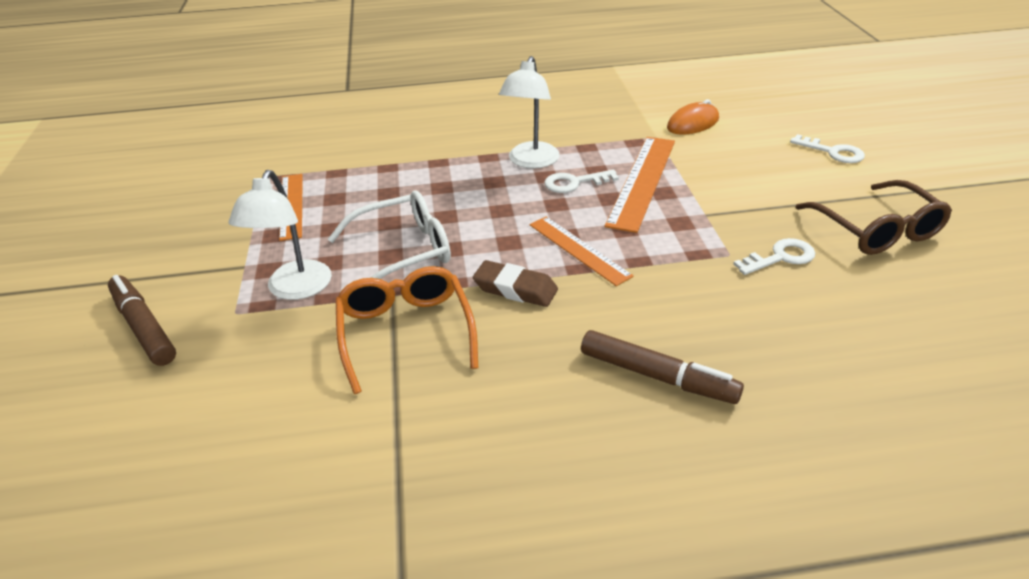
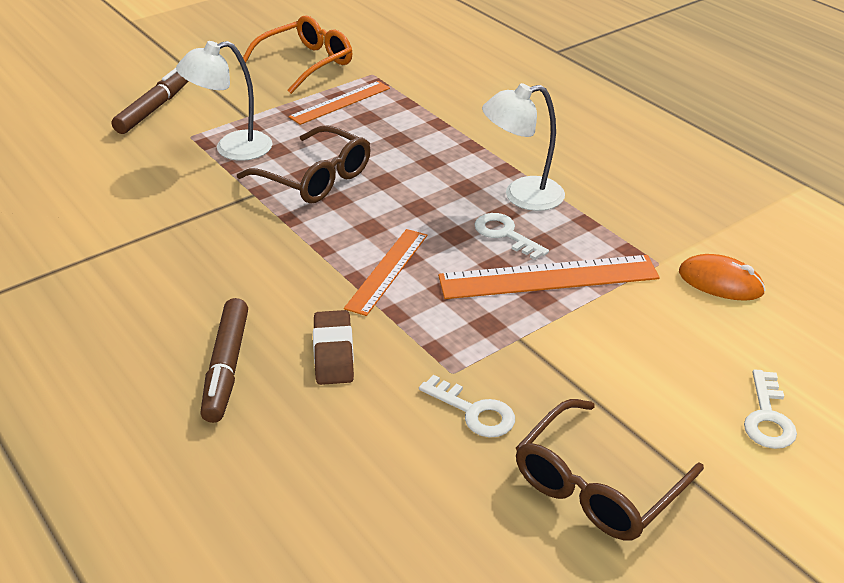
camera: 60 degrees right, 0 degrees up
(403, 251) = (315, 178): white glasses -> brown glasses
(406, 332) = (210, 217): orange glasses -> orange glasses (306, 64)
(515, 289) = (301, 253): brown eraser -> brown eraser (333, 353)

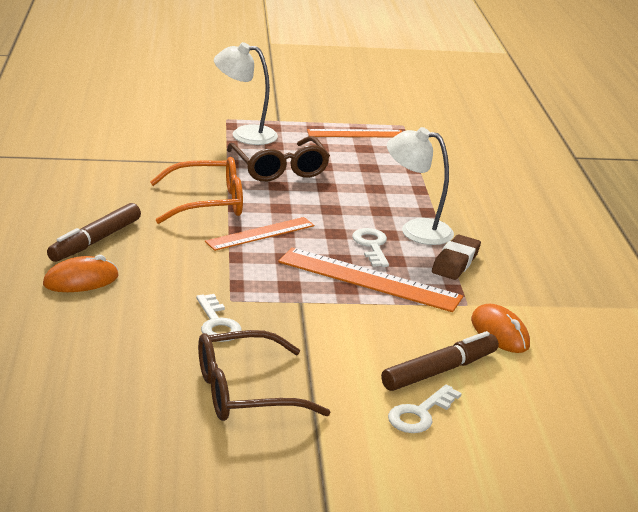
camera: 30 degrees right, 10 degrees down
(154, 109) = (222, 96): brown marker -> brown marker (440, 371)
(270, 432) = (81, 280): none -> orange mouse
(306, 64) = (361, 104): orange glasses -> orange glasses (208, 203)
(333, 353) = (168, 260): brown eraser -> brown eraser (455, 262)

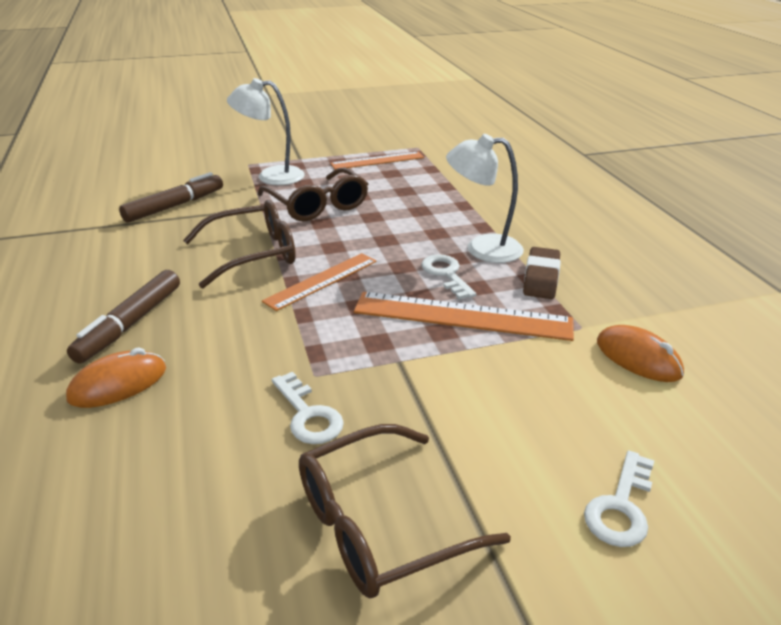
camera: 10 degrees left, 5 degrees up
(208, 203) = (253, 254): orange glasses -> brown glasses
(440, 371) = (605, 428): brown marker -> brown marker (175, 206)

